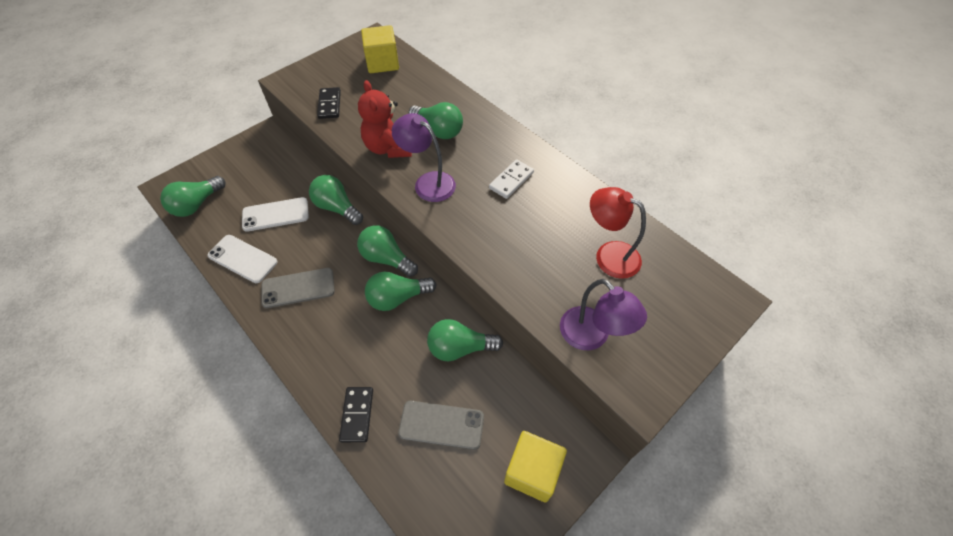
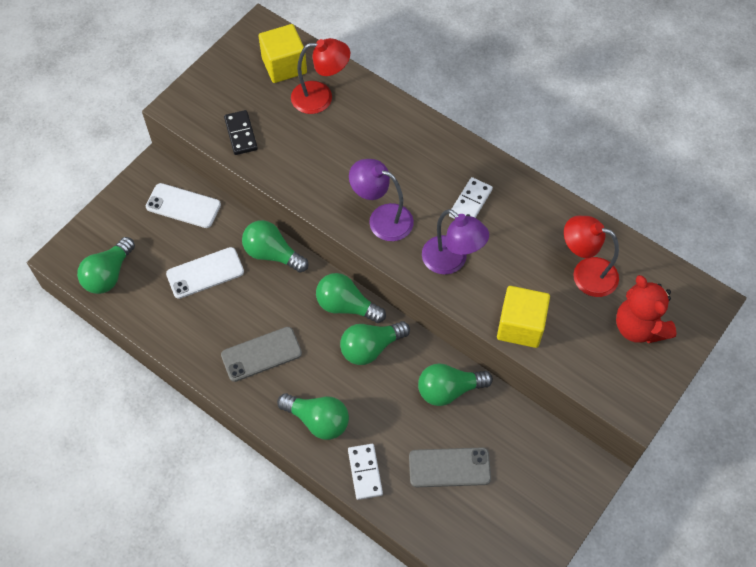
camera: 10 degrees left, 5 degrees up
(243, 259) = (188, 331): white phone -> white phone (183, 206)
(357, 415) = (365, 472): black domino -> white domino
(388, 148) = (326, 182): red teddy bear -> red teddy bear (639, 327)
(404, 87) = (321, 97): none -> red lamp
(438, 130) = (376, 151): green light bulb -> green light bulb (318, 420)
(532, 471) = (544, 494): yellow cube -> yellow cube (520, 326)
(591, 336) = (581, 360): purple lamp -> purple lamp (451, 261)

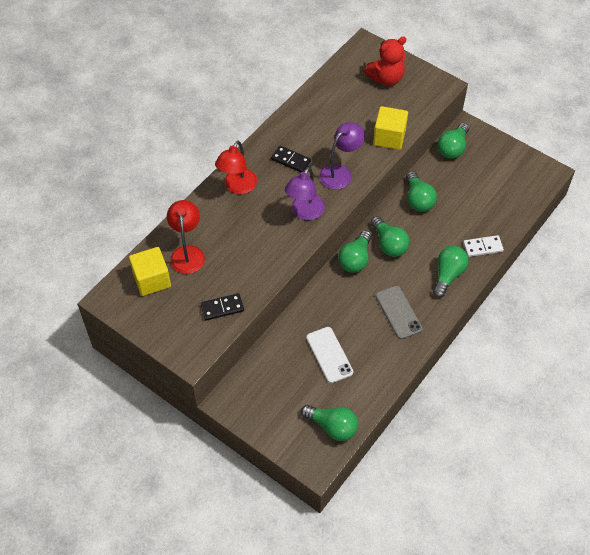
camera: 90 degrees left, 5 degrees down
(183, 206) = (265, 375): white phone -> none
(272, 254) = (311, 309): green light bulb -> green light bulb (452, 148)
(449, 467) = (474, 201): grey phone -> none
(470, 203) = (291, 160): white domino -> black domino
(585, 273) = (347, 101): red lamp -> red lamp (237, 187)

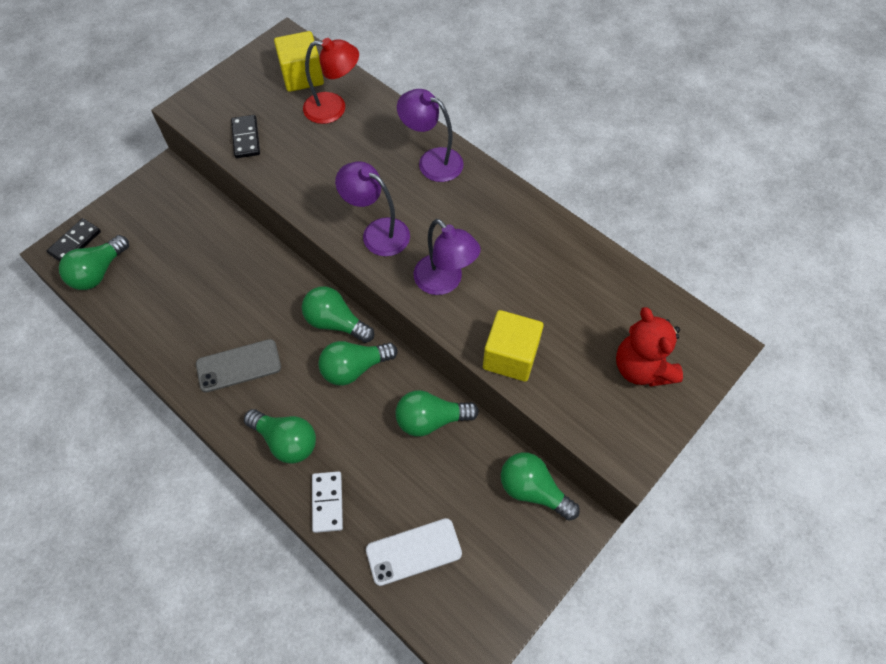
camera: 95 degrees right, 5 degrees up
(237, 187) = (432, 161): red lamp -> purple lamp
(291, 160) = (473, 223): black domino -> black domino (75, 243)
(329, 355) = (196, 278): white phone -> white phone (413, 551)

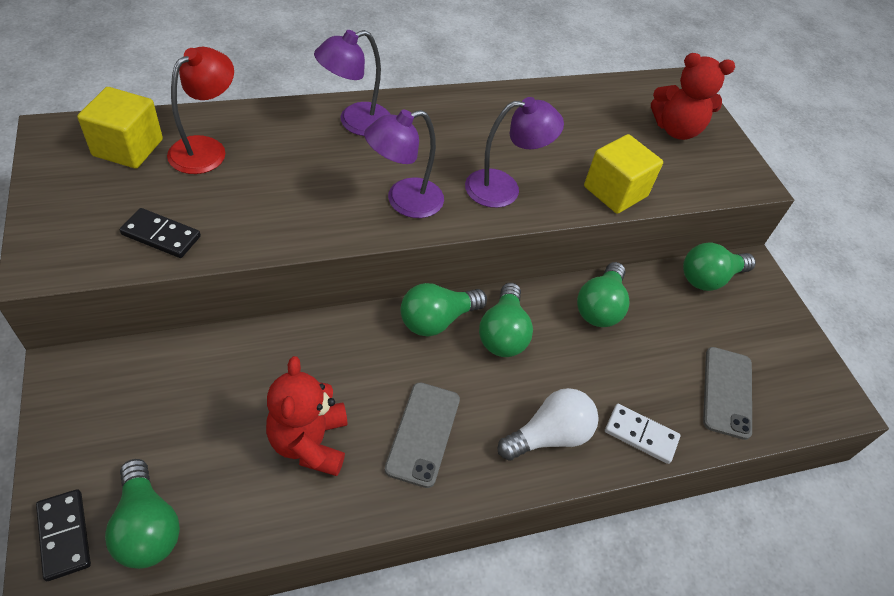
camera: 65 degrees left, 10 degrees down
(194, 311) = (309, 442): none -> red teddy bear
(286, 441) = (549, 436): green light bulb -> white light bulb
(413, 551) = (727, 392): white phone -> grey phone

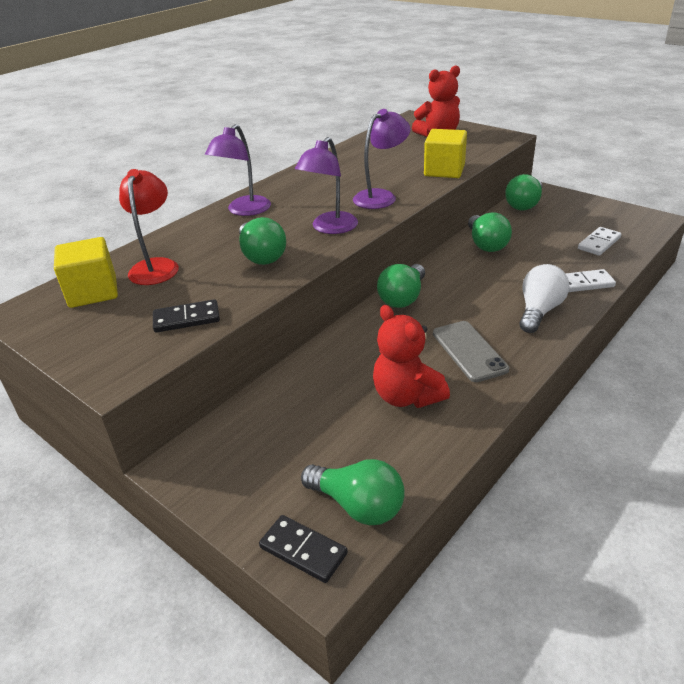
camera: 25 degrees left, 15 degrees down
(503, 333) = (450, 283): green light bulb -> green light bulb (261, 256)
(727, 392) = (599, 243): grey phone -> white domino

